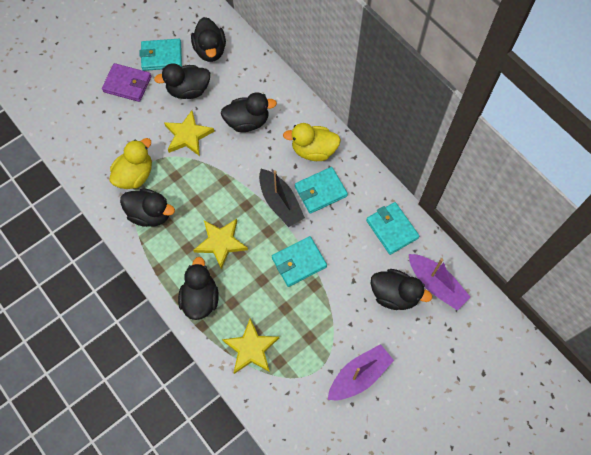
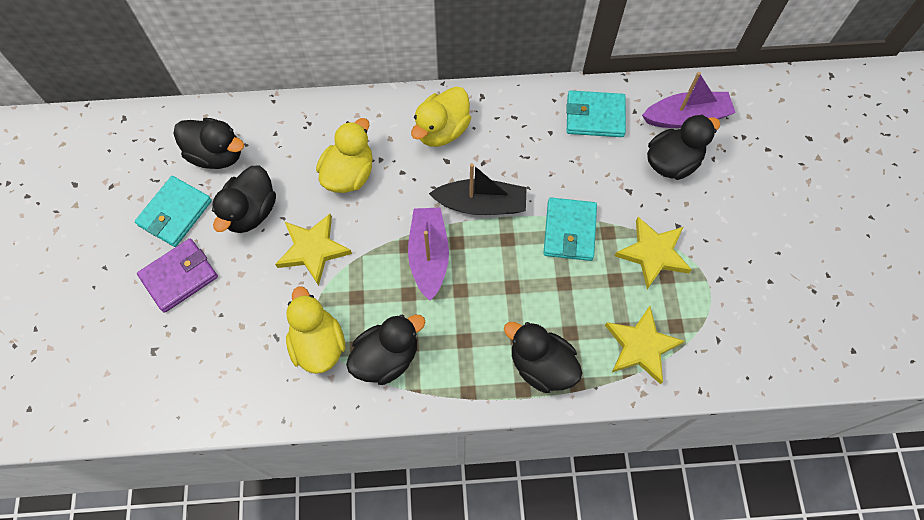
camera: 55 degrees left, 0 degrees up
(221, 243) = (485, 299): yellow star -> yellow star (653, 253)
(247, 122) = (349, 174): black duck -> yellow duck
(320, 191) = (498, 155): turquoise wallet -> none
(359, 375) = (742, 254): purple boat -> purple boat (429, 256)

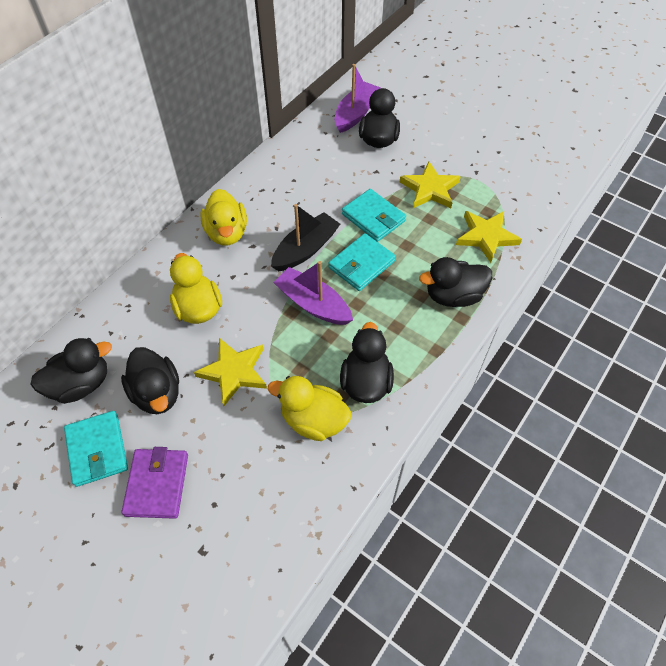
camera: 50 degrees left, 10 degrees down
(595, 116) = (307, 152): turquoise wallet -> turquoise wallet (361, 264)

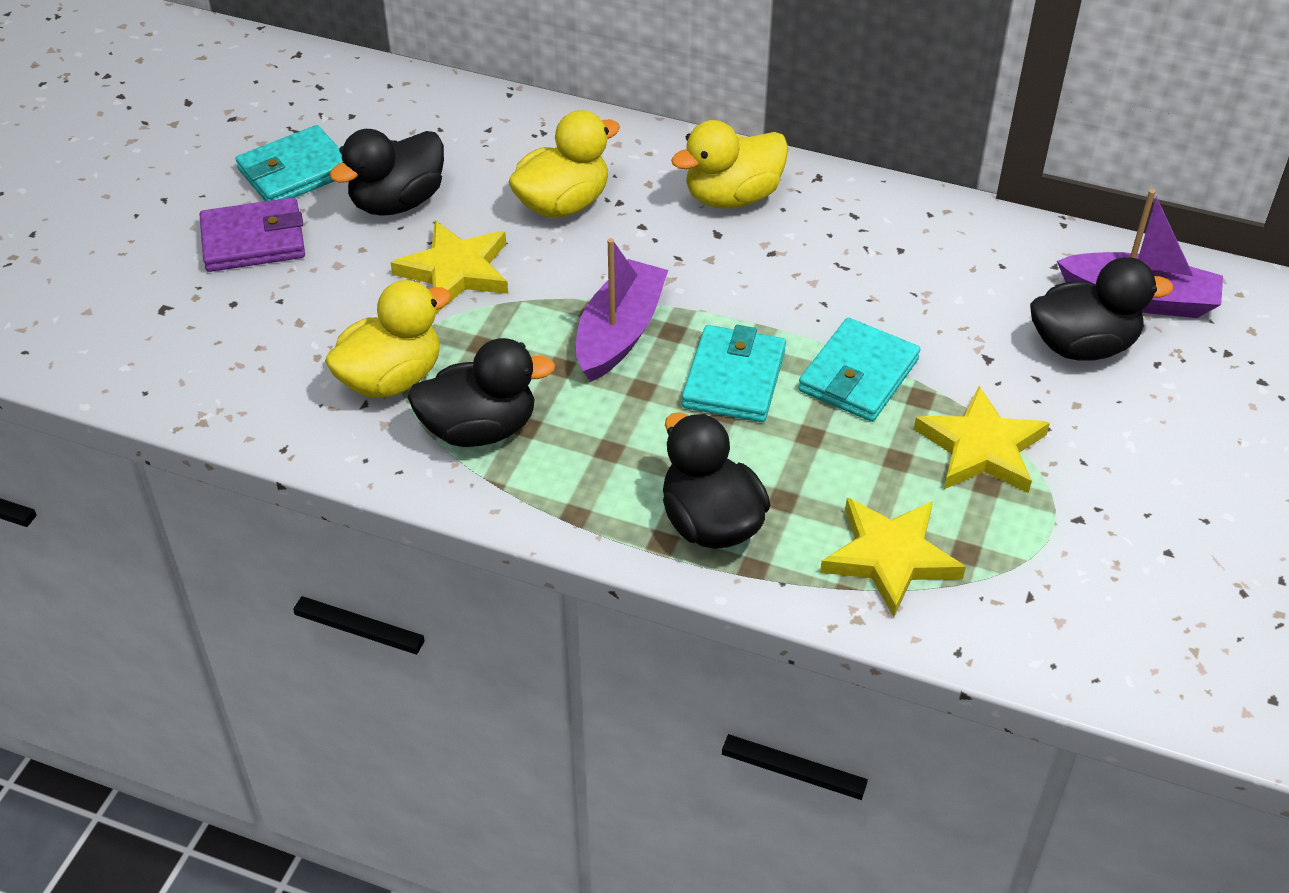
camera: 75 degrees right, 10 degrees down
(81, 384) = (393, 127): black duck -> none
(305, 249) = (738, 299): black boat -> none
(313, 420) = (391, 379): yellow duck -> yellow duck turned 45 degrees clockwise
(361, 264) = (734, 379): turquoise wallet -> turquoise wallet turned 75 degrees clockwise

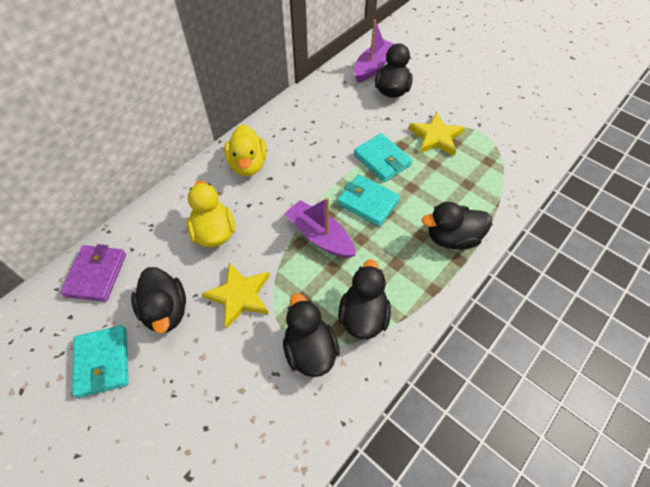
camera: 70 degrees left, 10 degrees up
(253, 240) = (153, 402): purple wallet -> purple wallet (96, 275)
(391, 379) = (310, 350): yellow duck -> black duck
(890, 557) = (486, 184): yellow star -> none

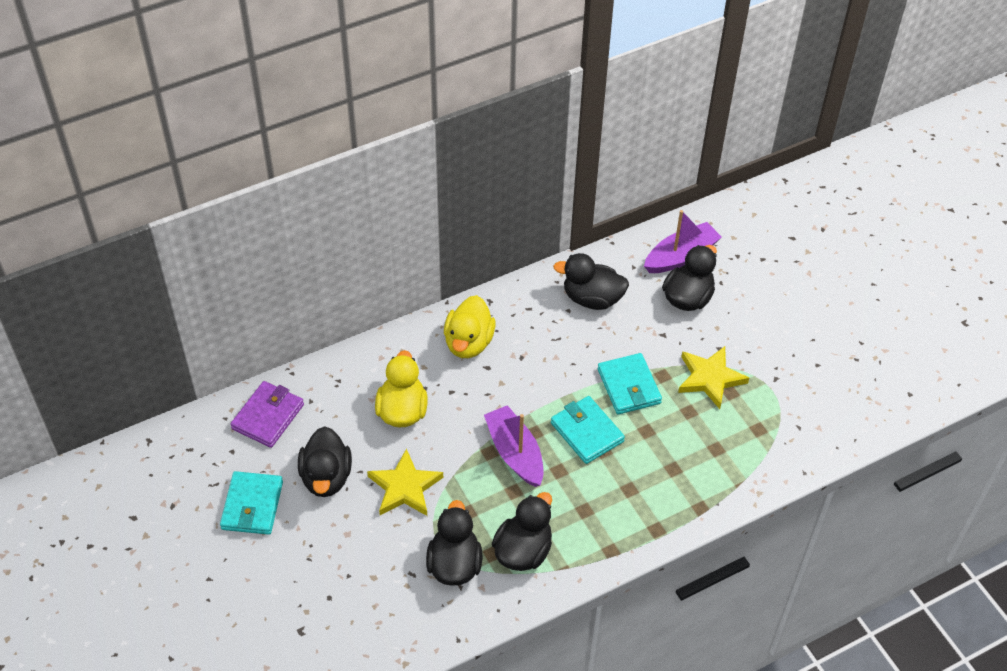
camera: 20 degrees right, 5 degrees down
(452, 238) = (662, 504): black duck -> black duck (592, 299)

